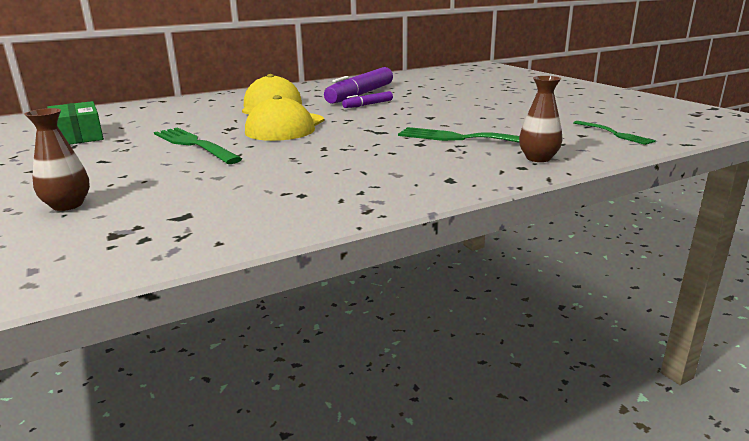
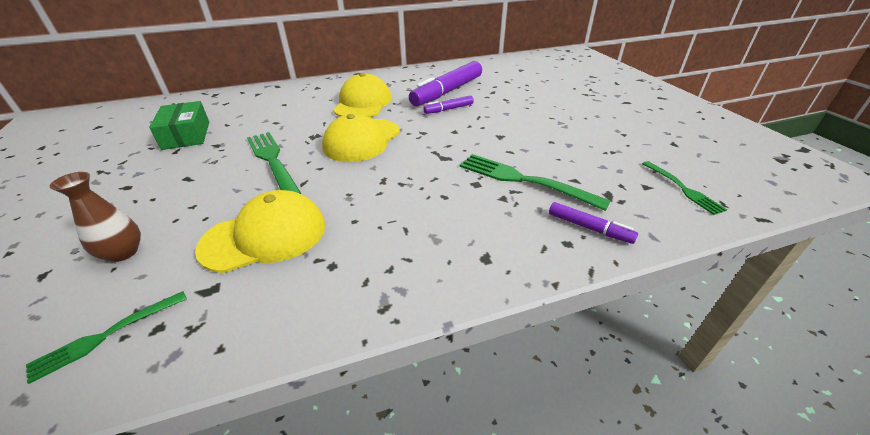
camera: 10 degrees right, 15 degrees up
(92, 247) = (106, 335): none -> green fork
(219, 185) = (265, 236): none -> yellow cap
(538, 158) = (589, 228): brown vase -> purple marker

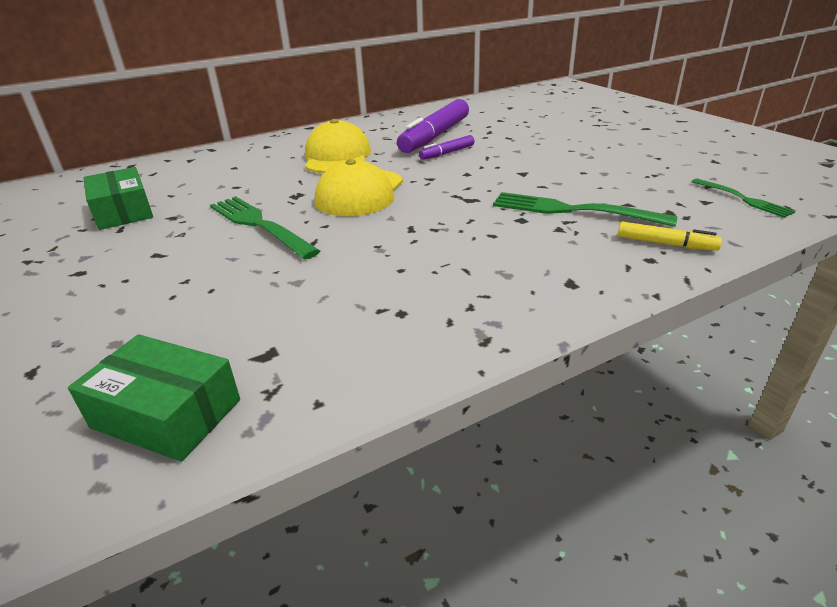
camera: 10 degrees left, 5 degrees down
(106, 335) = (166, 413): green fork -> green box
(123, 252) = (127, 336): brown vase -> none
(265, 236) = (301, 297): yellow cap -> none
(589, 228) = (665, 243): purple marker -> yellow marker

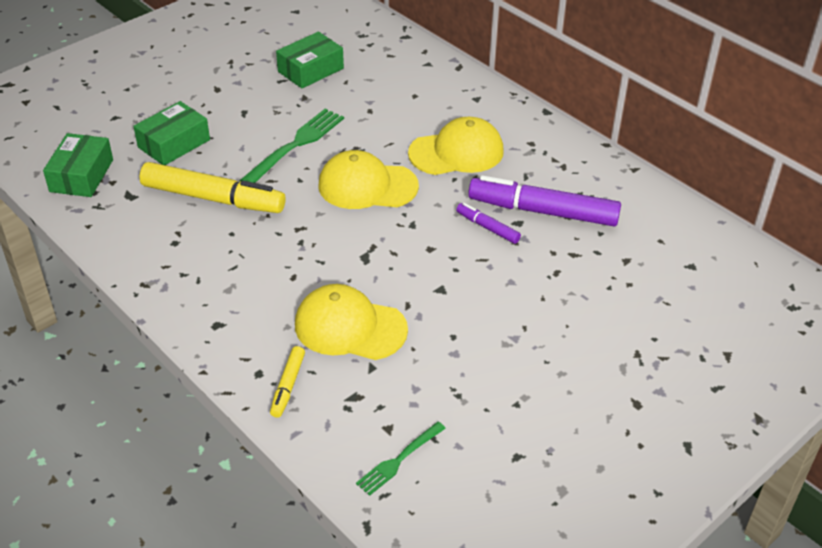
camera: 75 degrees right, 10 degrees up
(171, 310) = (174, 143): none -> green box
(322, 280) = (213, 198): none -> yellow marker
(573, 210) = (350, 327): green fork -> yellow cap

